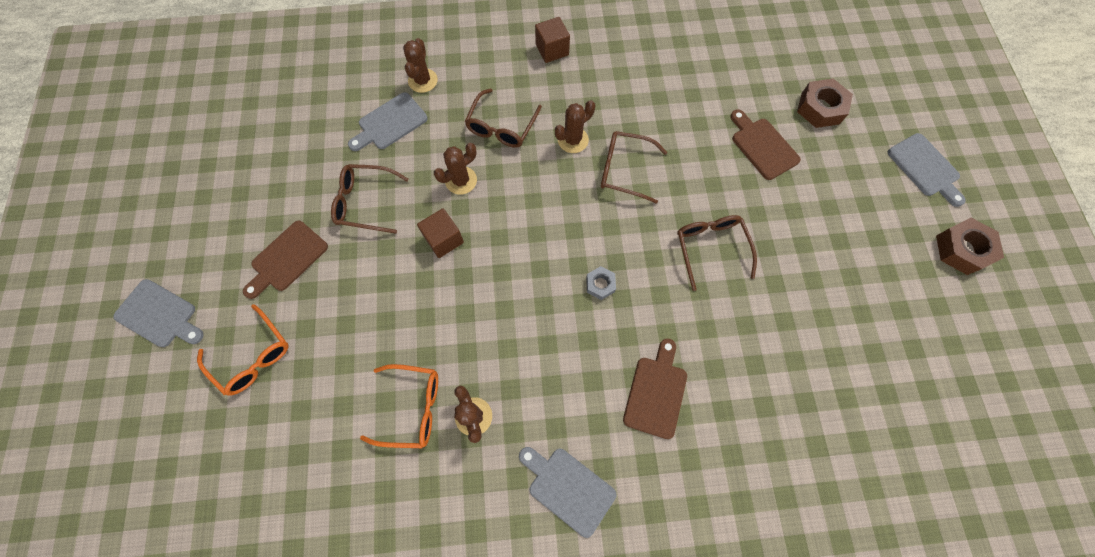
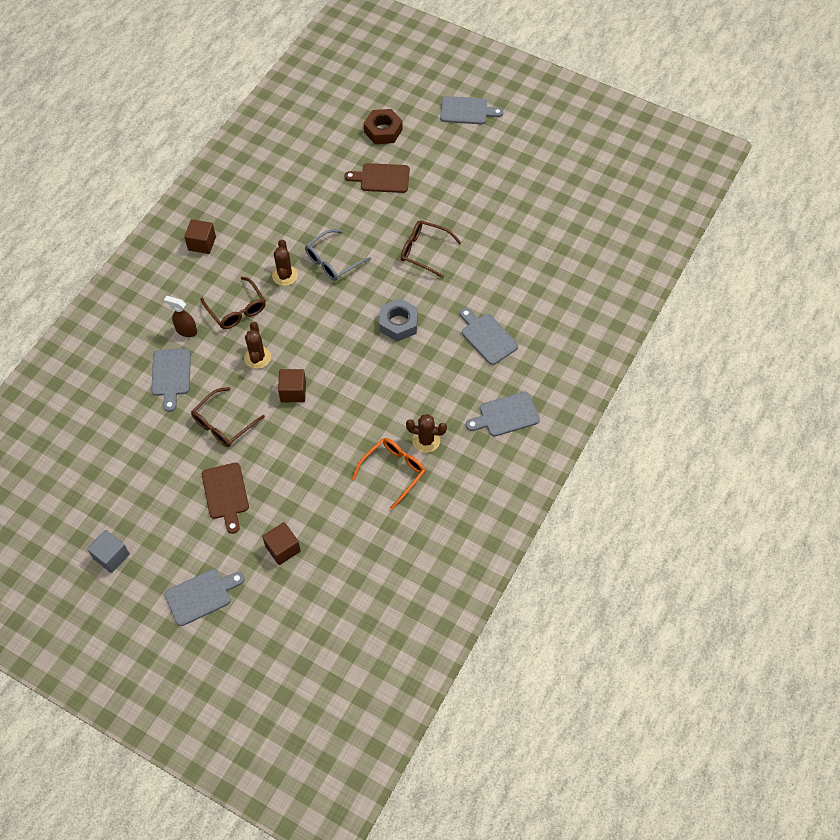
camera: 55 degrees left, 10 degrees down
(165, 207) = (111, 556): none -> grey cube
(253, 356) = (283, 548): orange glasses -> brown cube
(423, 81) = (153, 336): brown cactus -> none
(447, 102) = (186, 331): none -> brown spray bottle
(600, 284) = (398, 323): grey nut -> grey nut, size x1.73
(624, 170) = (333, 261): brown glasses -> grey glasses
(656, 392) = (487, 337): brown cutting board -> grey cutting board
(962, 249) = (528, 133): brown nut -> none

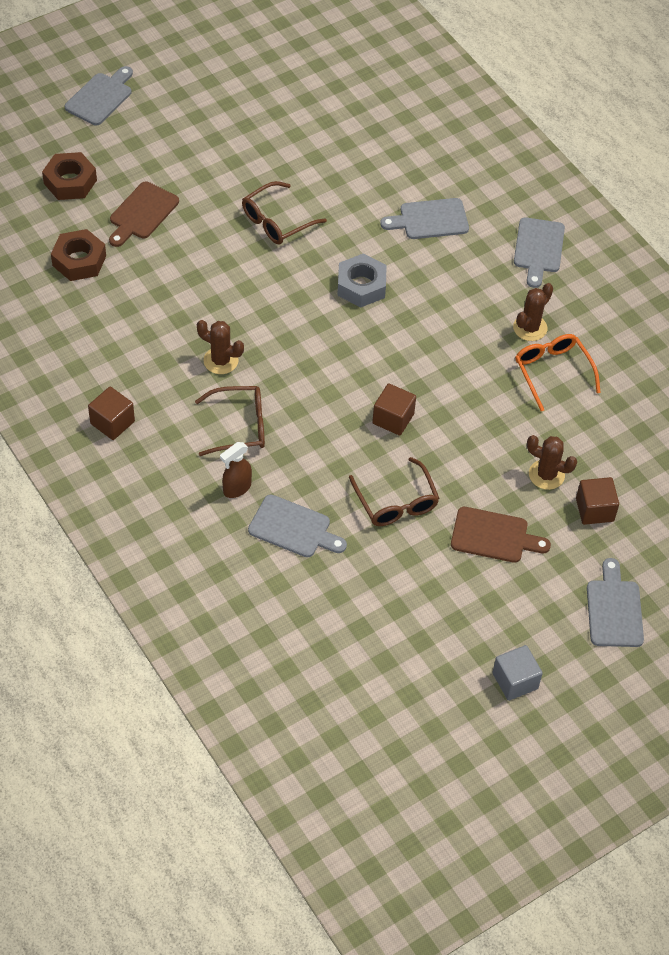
camera: 65 degrees left, 5 degrees down
(257, 357) = (323, 433): brown cactus -> brown cactus (546, 475)
(321, 166) = (79, 261): none -> brown nut
(333, 261) = (232, 308): grey glasses -> none

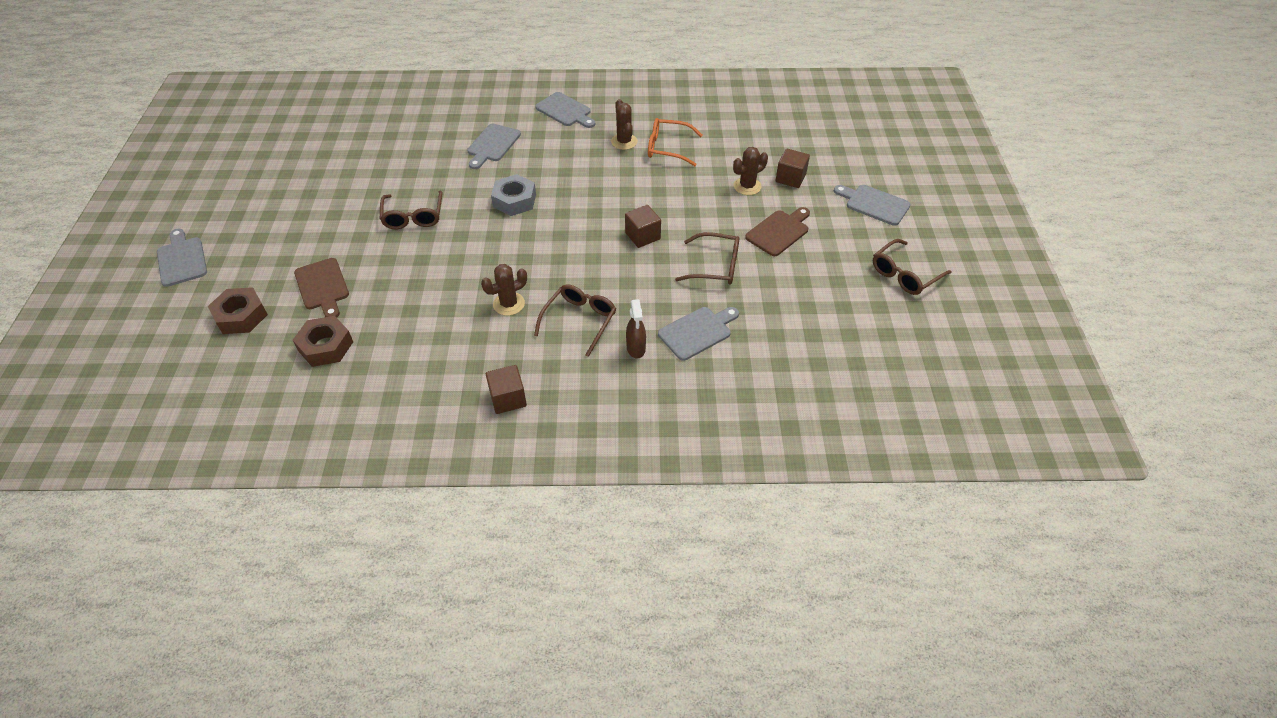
camera: 55 degrees left, 5 degrees down
(515, 681) = (905, 274): grey cube -> brown glasses

